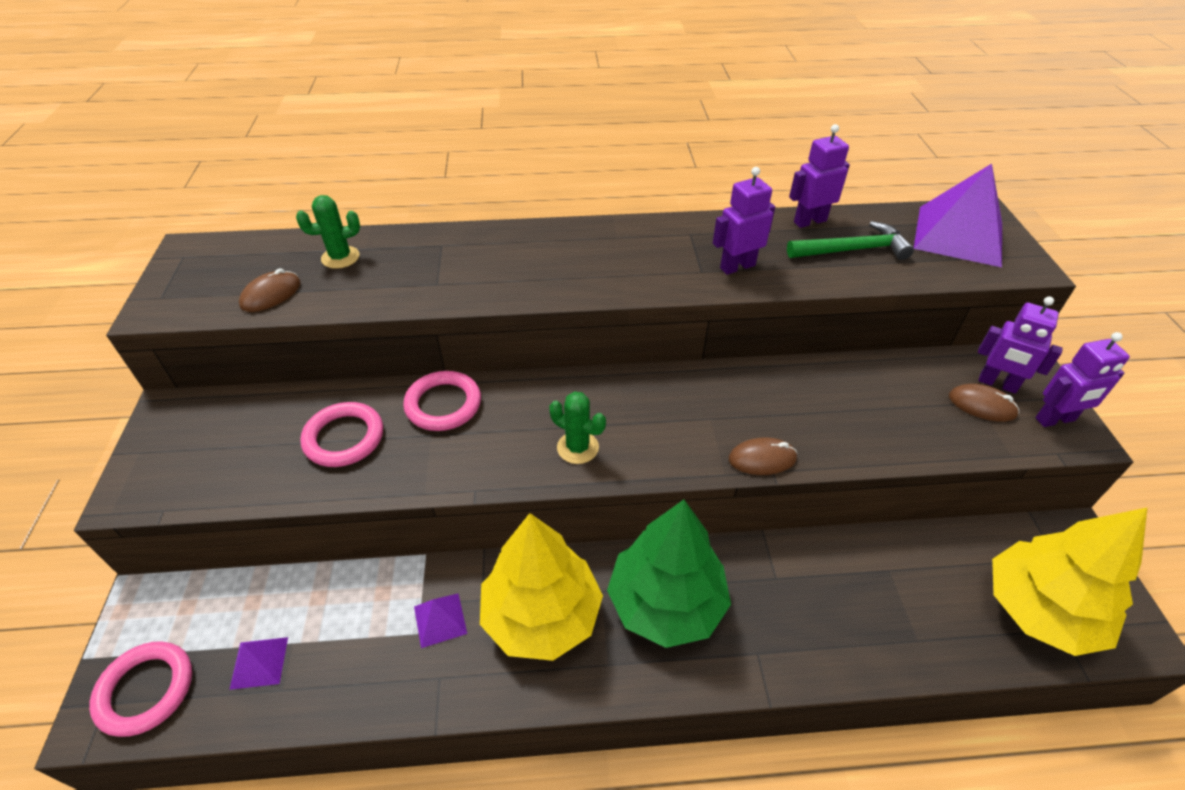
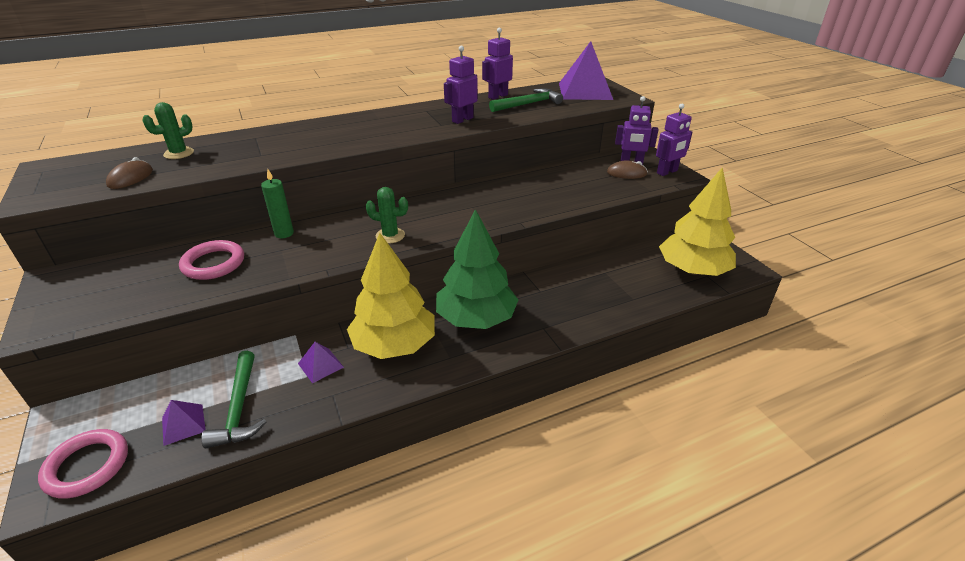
camera: 20 degrees left, 10 degrees down
(326, 659) = (239, 408): none -> green hammer
(443, 404) = (284, 233): pink ring -> green candle
(762, 459) = (511, 218): brown mouse -> none

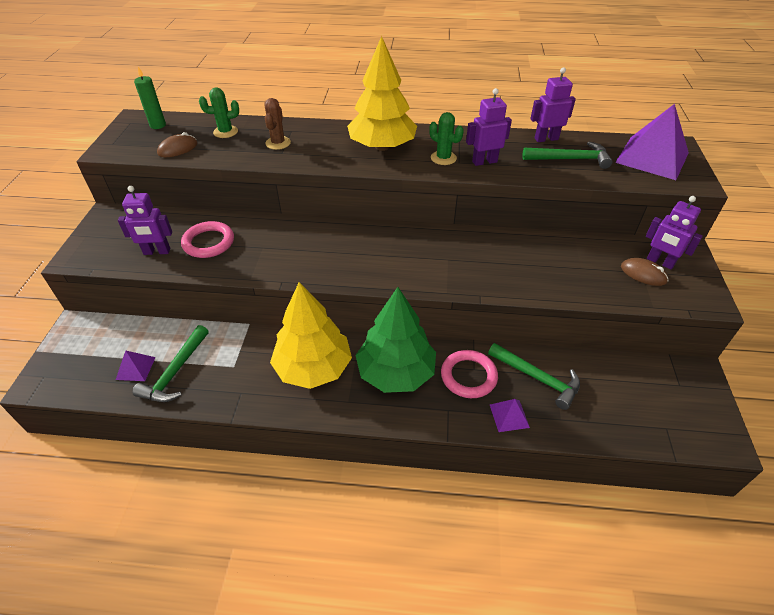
camera: 30 degrees right, 10 degrees up
(87, 466) = (68, 372): pink ring -> pink ring (468, 376)
(249, 149) = (278, 143): none -> brown cactus
(284, 233) = (275, 231): green candle -> green candle (158, 125)
(321, 365) = (249, 361): purple pyramid -> purple pyramid (509, 416)
(390, 235) = (354, 265): green cactus -> green cactus (443, 158)
(594, 279) = (537, 378): none -> green hammer
(667, 172) = (695, 289): purple robot -> purple robot (157, 252)
(692, 270) = (655, 414): yellow tree -> yellow tree (382, 147)

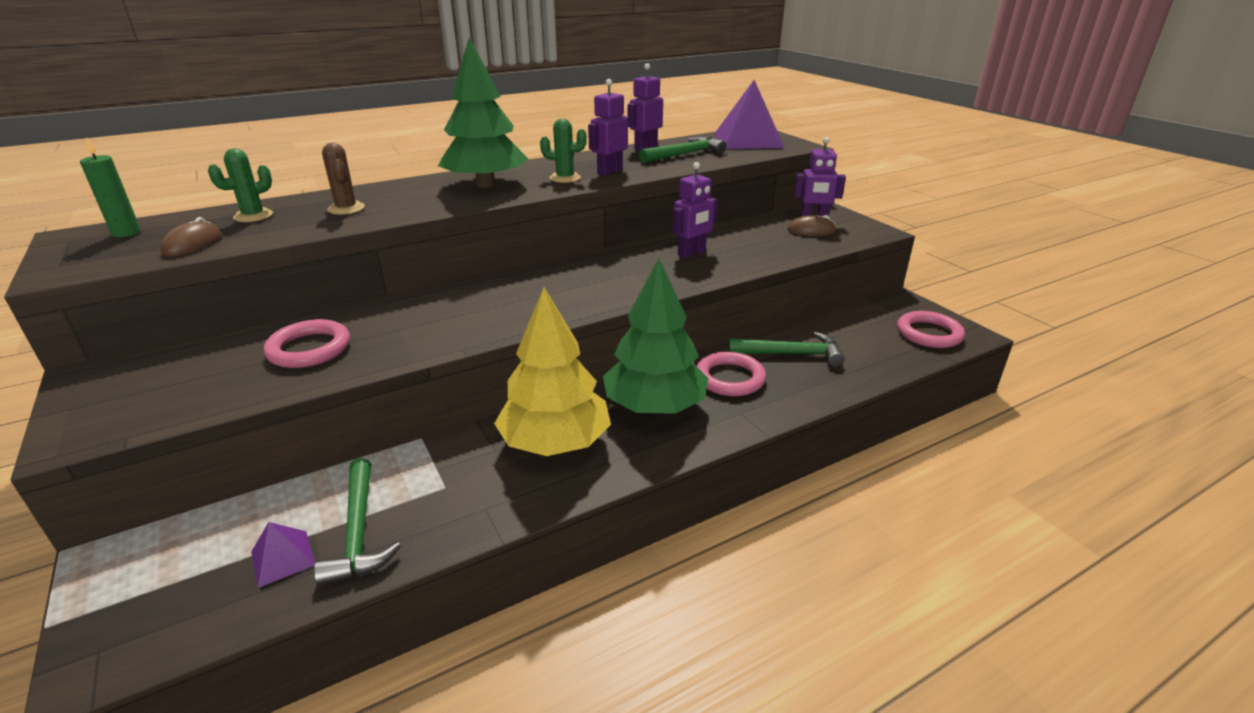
camera: 35 degrees left, 15 degrees down
(157, 252) = (230, 383): purple robot -> purple robot (692, 253)
(382, 147) = (486, 184): yellow tree -> green tree
(509, 416) = (801, 391): purple pyramid -> none
(682, 419) = (929, 334): none -> pink ring

